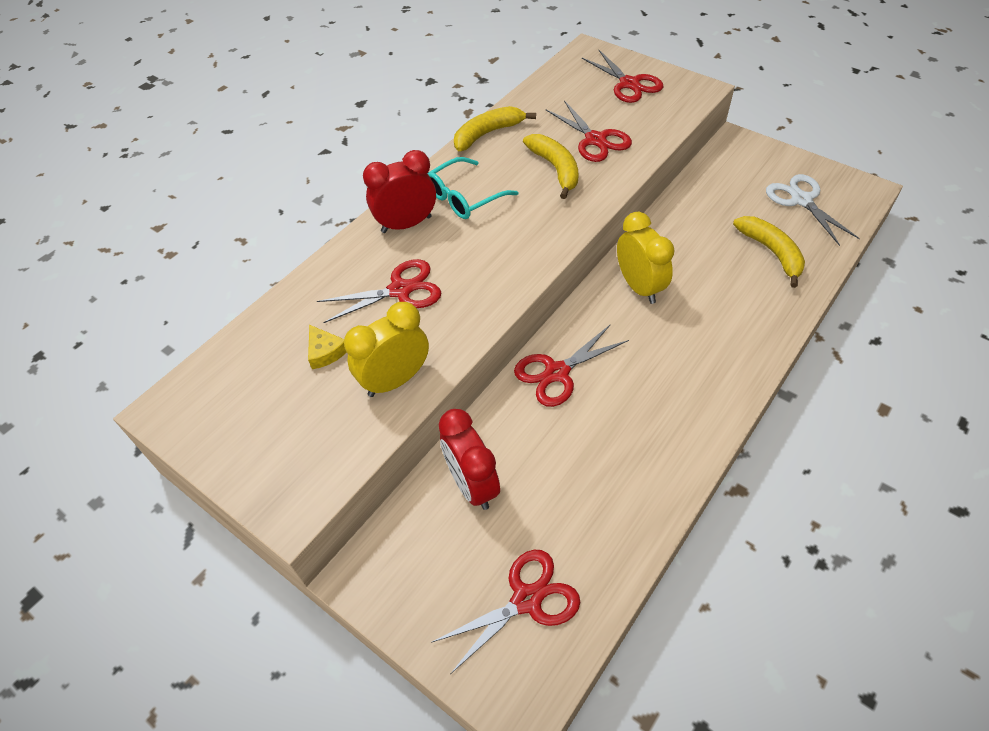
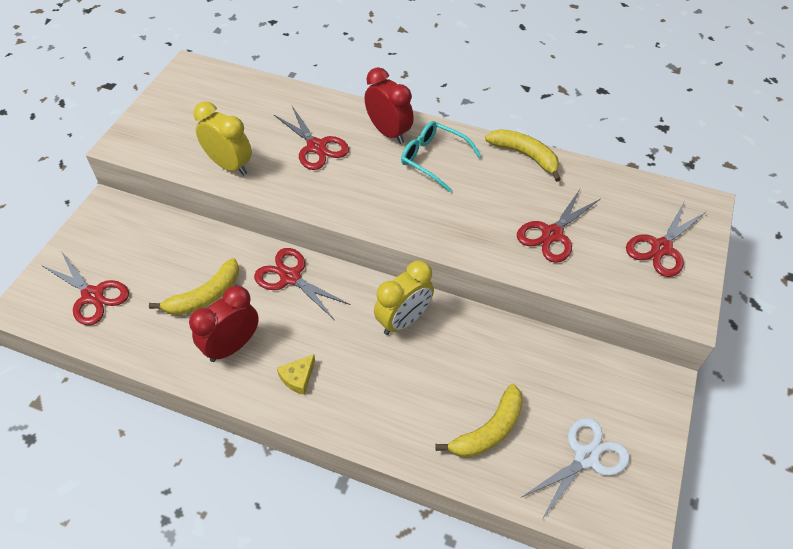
camera: 70 degrees right, 0 degrees up
(325, 352) = (248, 124): yellow cheese -> yellow cheese (298, 377)
(472, 484) = (179, 246): red clock -> red clock (232, 346)
(555, 169) = (495, 212): yellow banana -> yellow banana (205, 296)

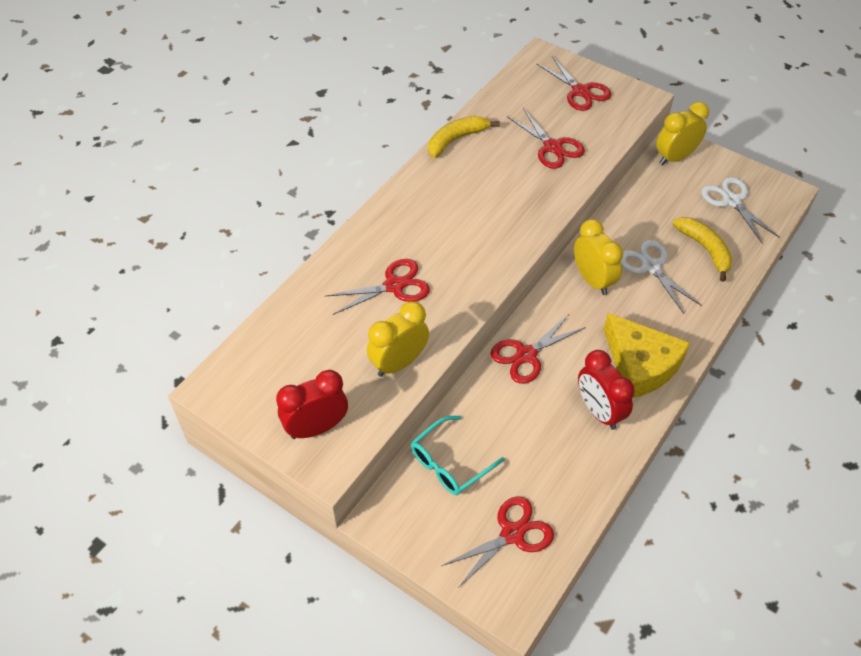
camera: 75 degrees left, 0 degrees up
(205, 296) = (534, 429): yellow banana -> none
(298, 377) = (640, 364): yellow cheese -> yellow cheese, size x2.37
(388, 132) = (392, 226): red clock -> red clock (316, 428)
(434, 159) = (441, 201): turquoise glasses -> turquoise glasses (450, 463)
(440, 374) = (650, 267): none -> white scissors
(635, 384) = (675, 157): none -> yellow clock

